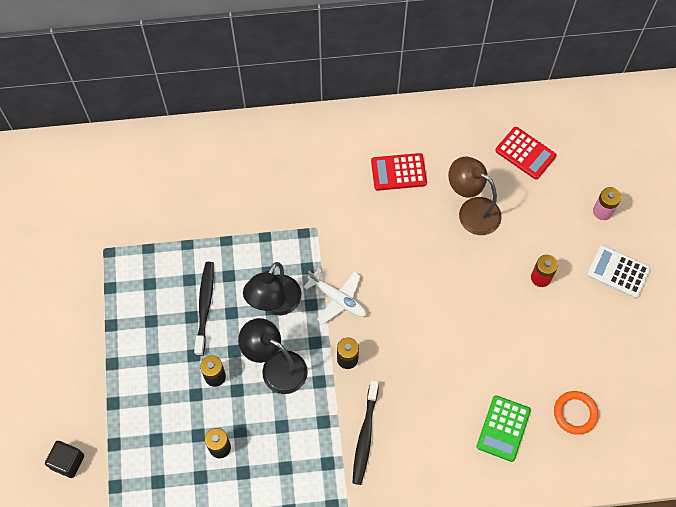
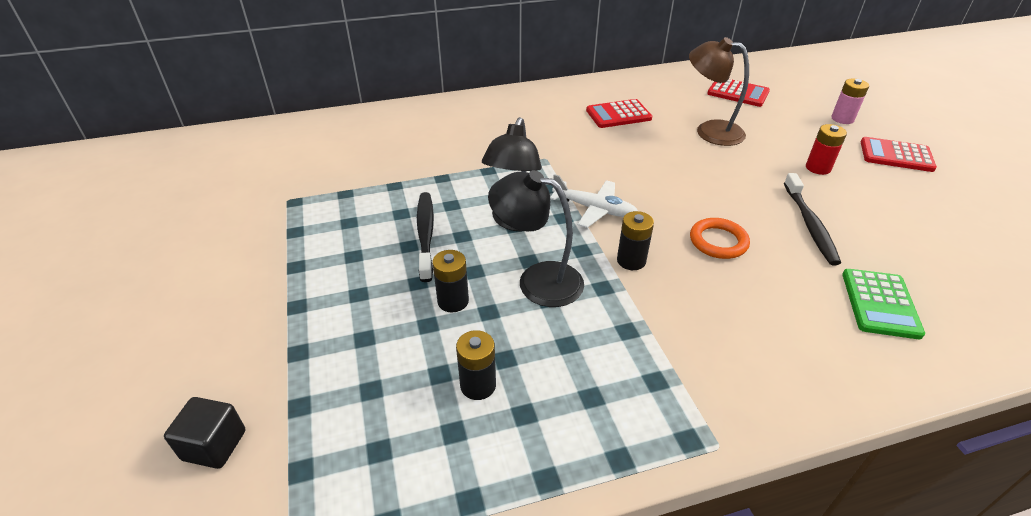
camera: 10 degrees left, 25 degrees down
(365, 436) = (695, 339): black toothbrush -> black toothbrush (810, 225)
(575, 413) = (958, 276): orange ring -> orange ring (718, 241)
(618, 272) = (896, 155): white calculator -> red calculator

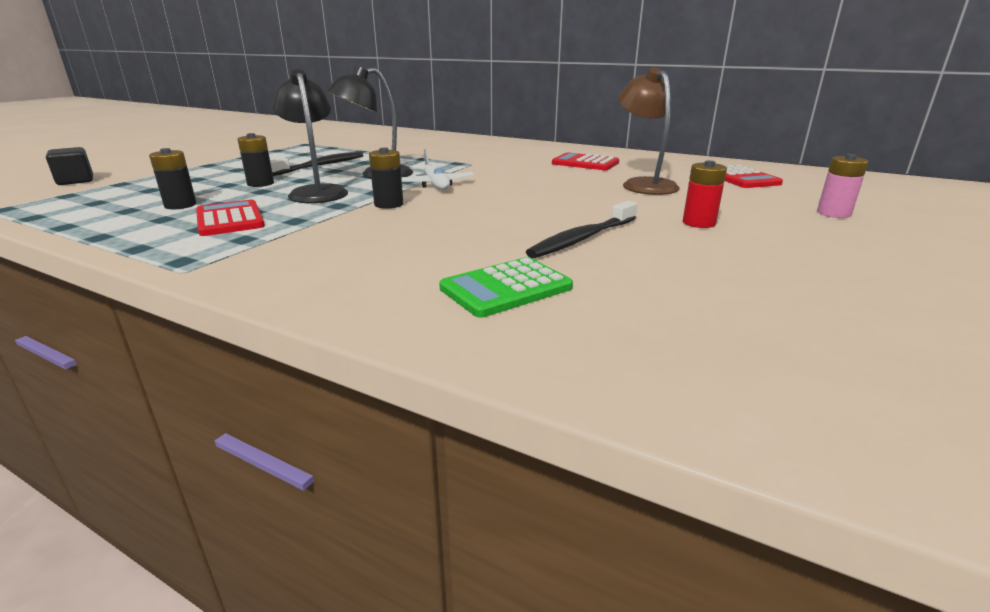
camera: 45 degrees right, 15 degrees down
(718, 241) = (473, 218): orange ring -> none
(896, 155) = (839, 245): red calculator -> red calculator (230, 219)

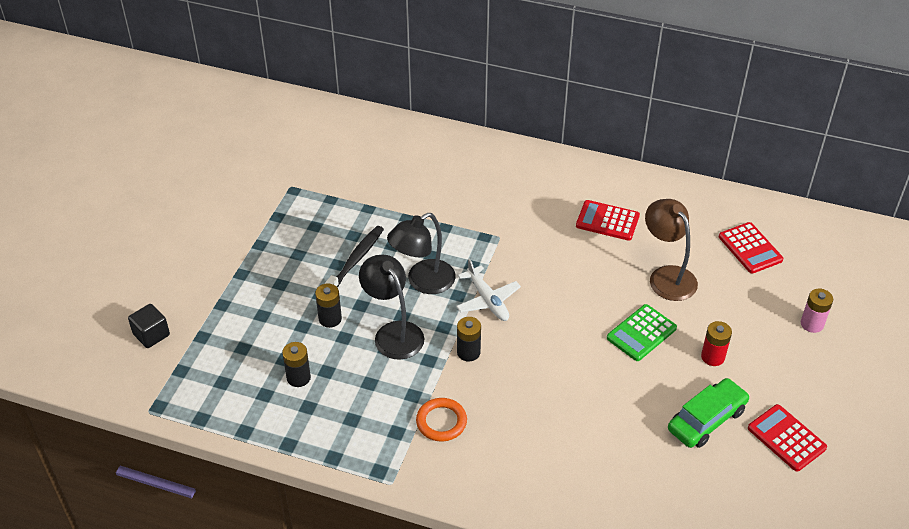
camera: 10 degrees left, 20 degrees up
(230, 219) = (361, 399): red calculator -> red calculator (786, 438)
(309, 237) = (441, 422): none -> orange ring
(506, 288) = (600, 474): green calculator -> green calculator (641, 333)
(582, 239) = (633, 397): black toothbrush -> none
(690, 260) = (706, 420): none -> green car

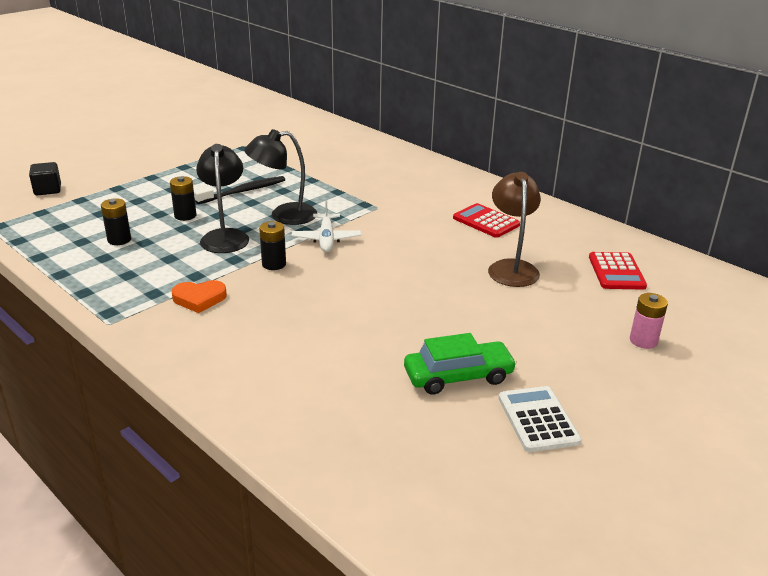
camera: 25 degrees right, 15 degrees down
(441, 422) = (199, 299): orange ring -> orange heart
(641, 333) = (449, 296): green calculator -> none
(712, 357) = (508, 333): red battery -> none
(786, 438) = (538, 419): red calculator -> white calculator

